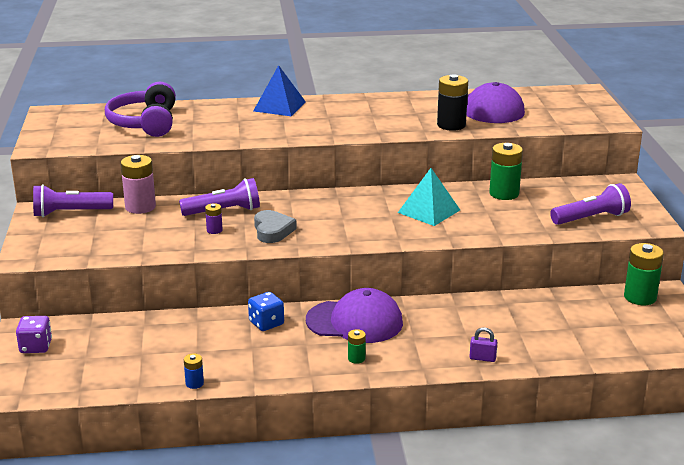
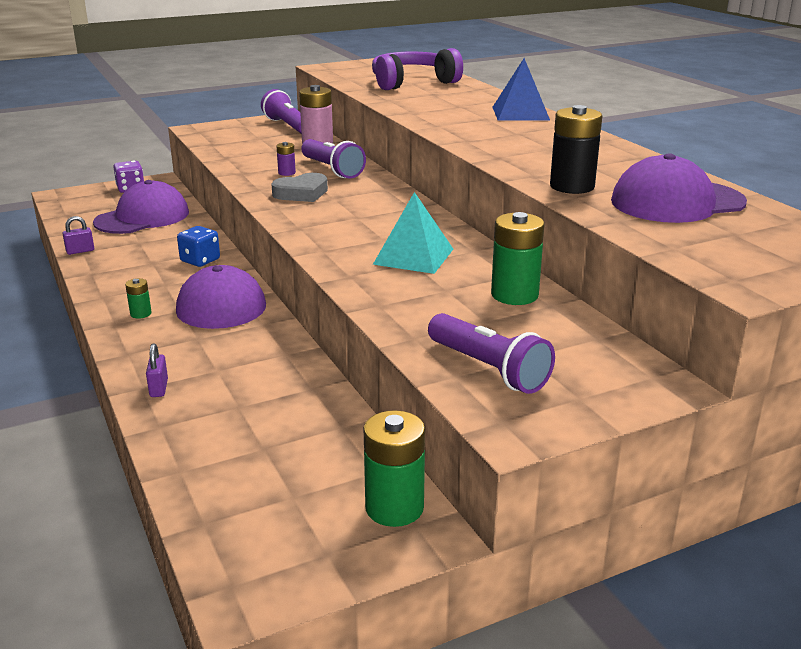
camera: 70 degrees right, 0 degrees up
(132, 345) = (142, 217): none -> purple cap
(194, 383) = (80, 251): blue battery -> purple padlock

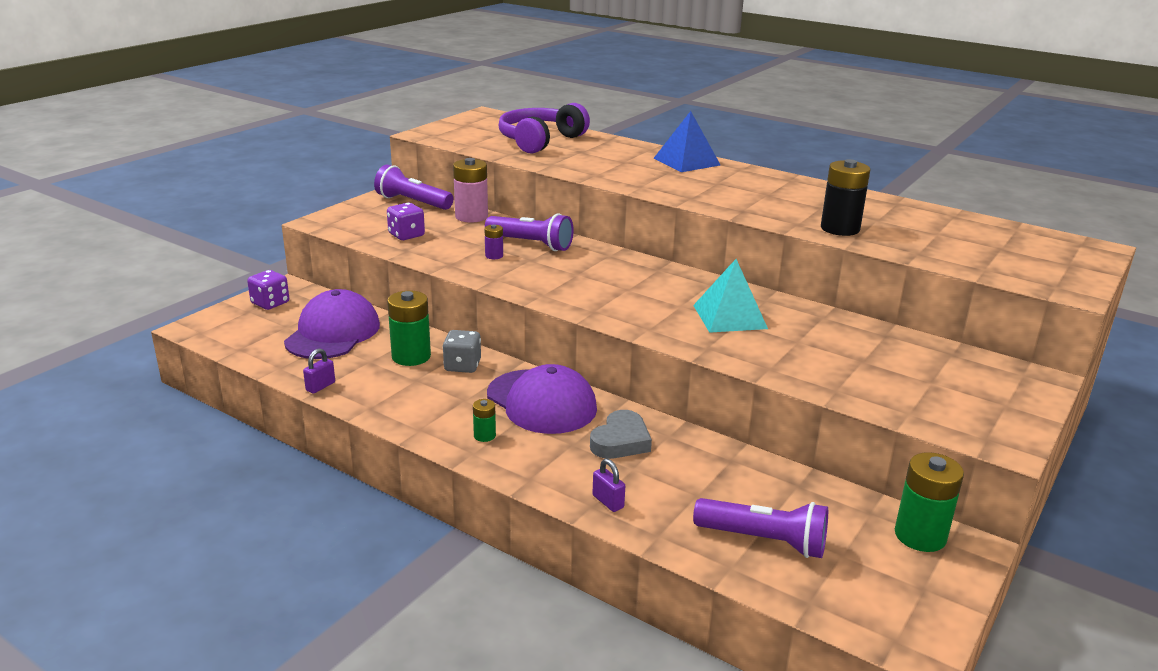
camera: 30 degrees left, 0 degrees up
(200, 260) = (462, 366): blue dice -> grey dice
(244, 147) = (406, 235): none -> purple dice
(302, 193) = (542, 275): grey heart -> grey heart (620, 441)
(488, 369) = (922, 400): purple flashlight -> purple flashlight (764, 541)
(514, 295) = (851, 333): green battery -> green battery (411, 356)
(677, 202) = (927, 228): purple cap -> none

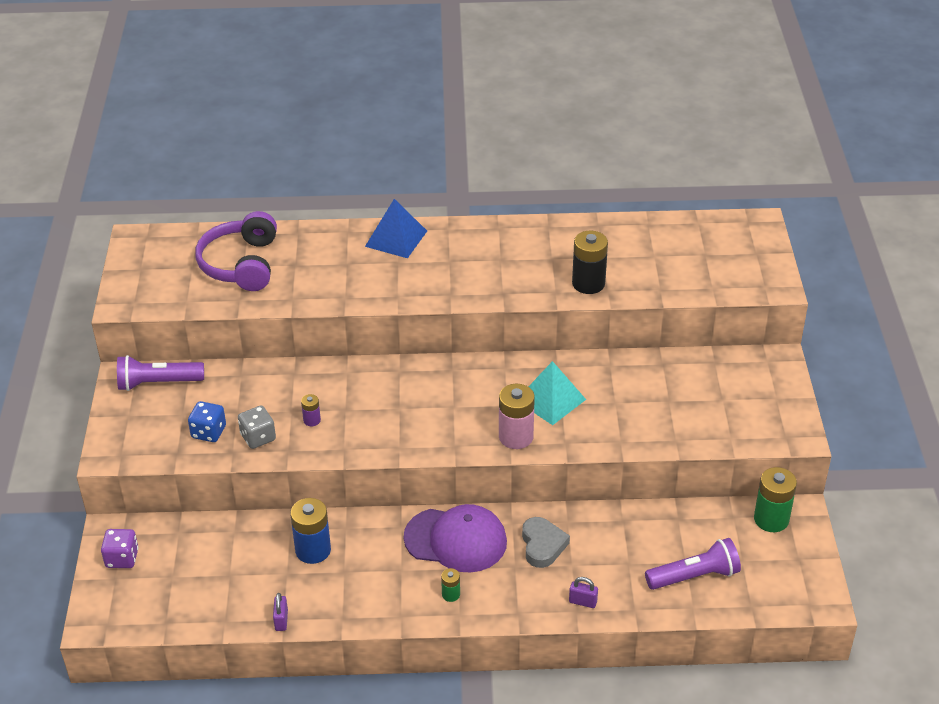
camera: 35 degrees left, 15 degrees up
(333, 333) = (220, 561): purple cap -> none
(406, 235) = (208, 432): purple dice -> blue dice
(411, 356) = (313, 550): green battery -> blue battery
(462, 366) = (362, 537): grey dice -> grey dice (258, 437)
(471, 216) = (234, 377): pink battery -> pink battery (516, 437)
(531, 244) = (324, 389): purple flashlight -> none

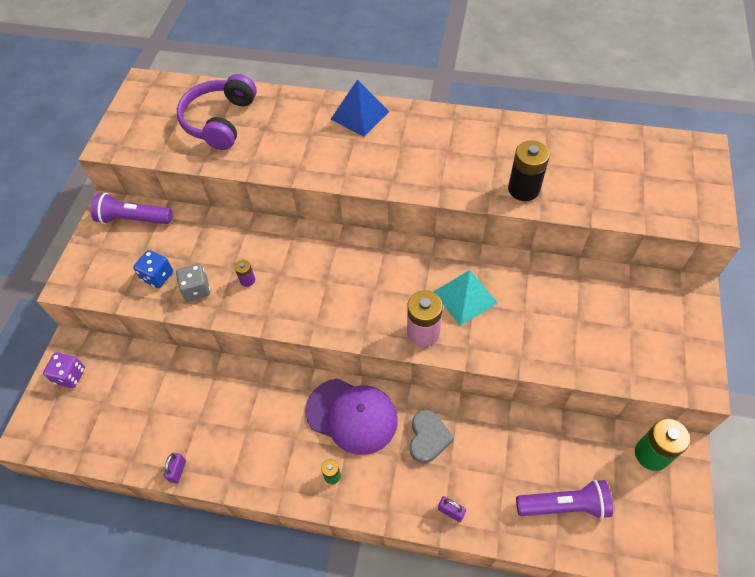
camera: 15 degrees right, 15 degrees up
(313, 550) = (226, 400): blue battery -> none

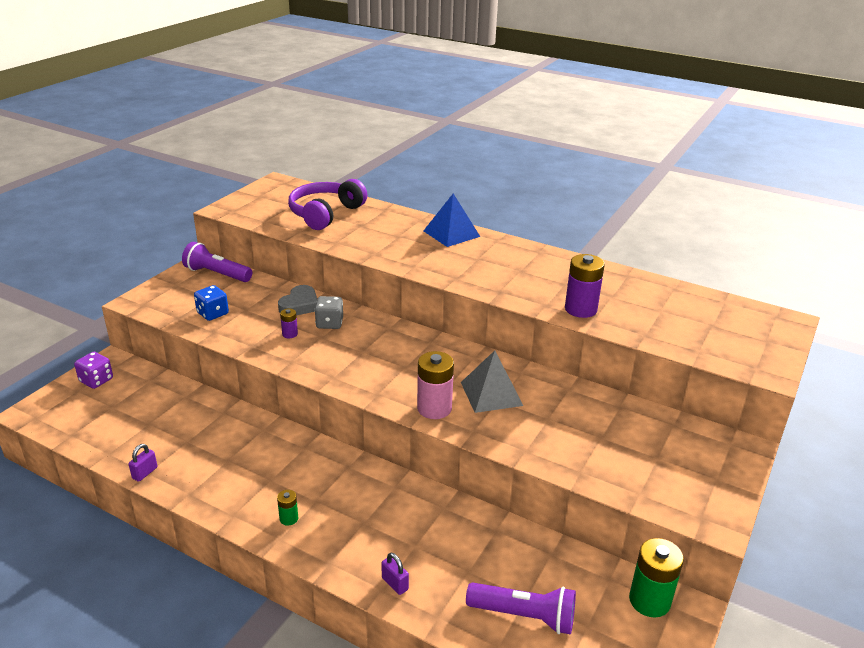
camera: 15 degrees right, 25 degrees down
(196, 289) = (240, 330): grey dice -> grey dice (329, 323)
(352, 416) = (336, 477): purple cap -> none
(428, 438) = (404, 516): grey heart -> grey heart (300, 305)
(465, 297) = (491, 393): turquoise pyramid -> grey pyramid
(523, 189) = (580, 309): black battery -> purple battery

